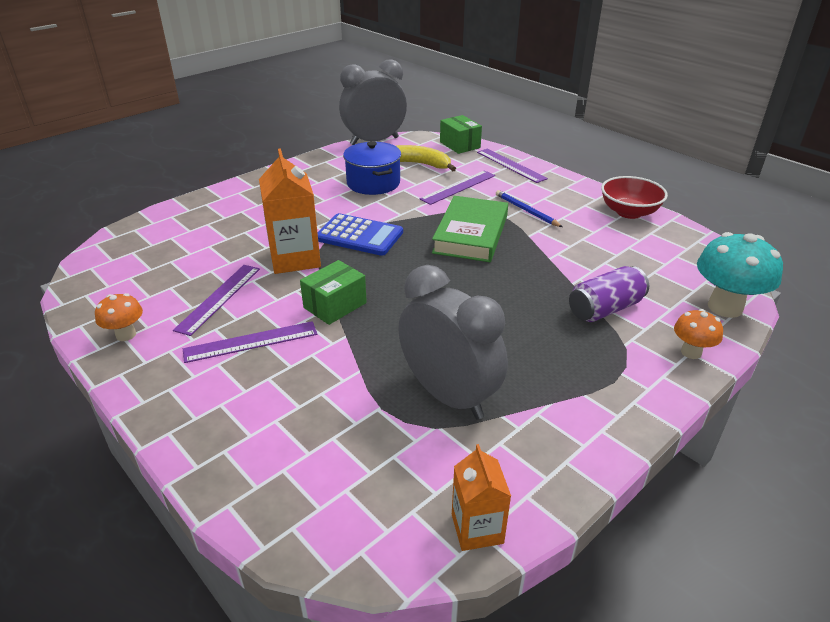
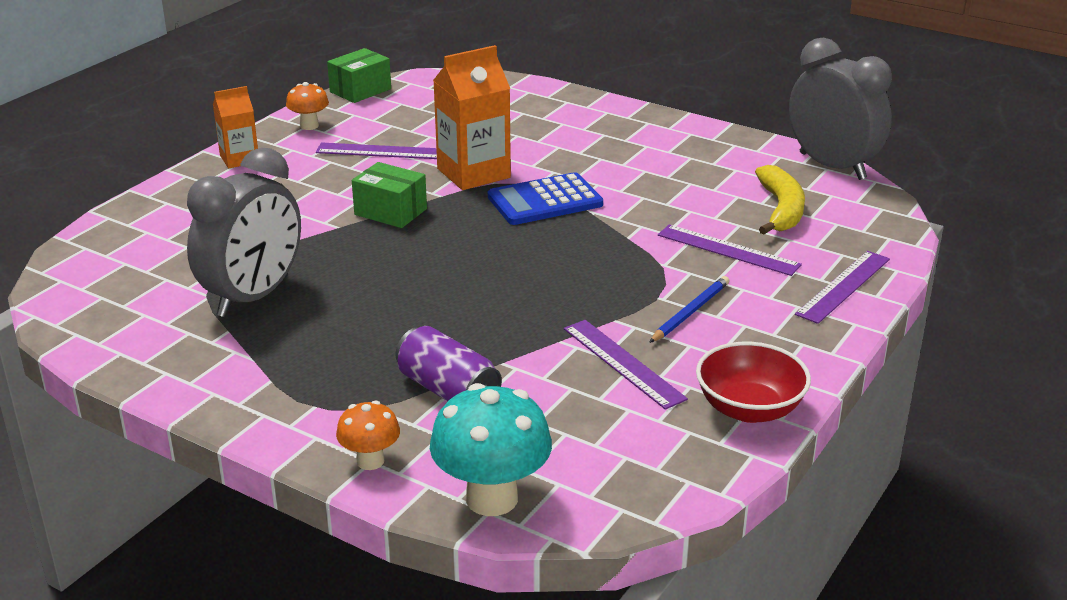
camera: 75 degrees right, 5 degrees down
(251, 342) = (314, 182): purple ruler -> purple ruler (623, 363)
(359, 236) = (545, 201): blue calculator -> blue calculator turned 60 degrees clockwise
(373, 183) = (693, 187): blue pot -> none
(460, 145) = (884, 234): green box -> green box (360, 90)
(470, 234) = (592, 274): green book -> none
(477, 528) = (82, 330): orange carton -> orange carton (239, 159)

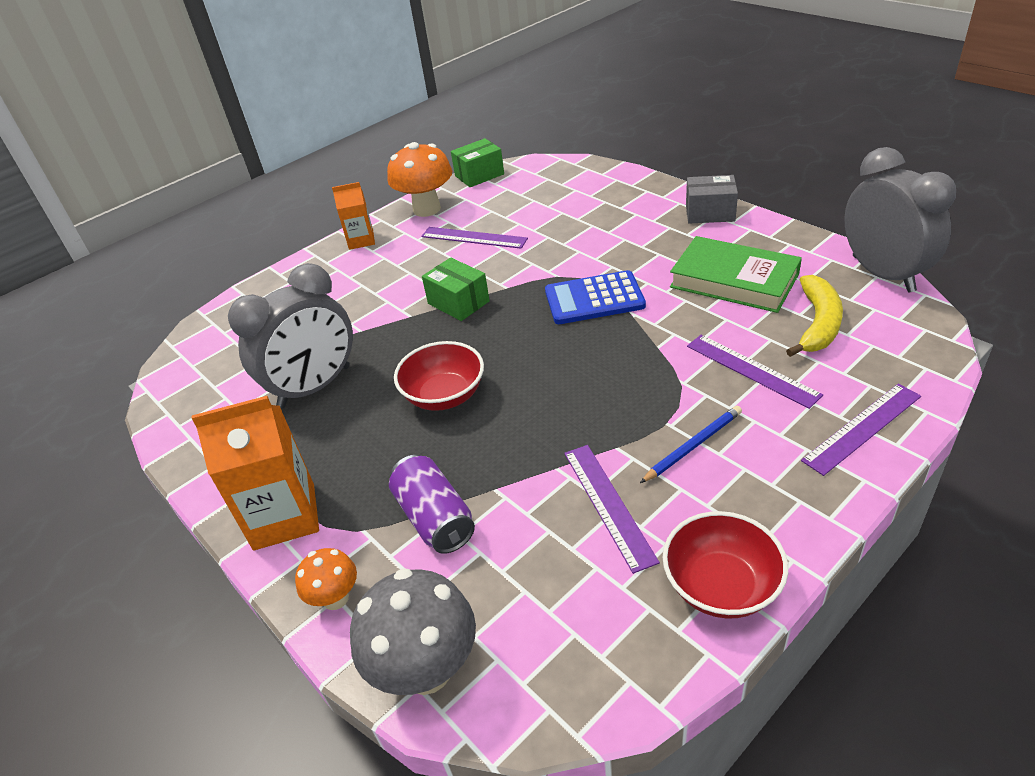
camera: 20 degrees right, 10 degrees up
(309, 126) = (427, 209): orange mushroom -> orange mushroom, size x1.83
(412, 293) = (444, 395): none -> red bowl
(473, 173) = (542, 264): orange carton -> orange carton (284, 516)
(492, 498) = (427, 669): turquoise mushroom -> grey mushroom
(643, 120) = (710, 213): none -> grey box
(687, 178) = (734, 281): none -> green book

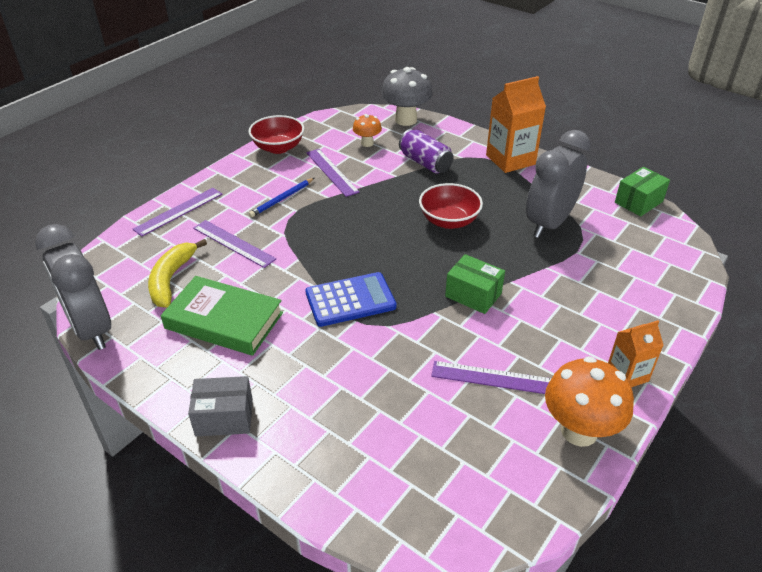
camera: 165 degrees right, 0 degrees up
(336, 598) = (459, 135): orange mushroom -> orange mushroom (367, 143)
(479, 175) = (541, 512): green box -> green box (638, 202)

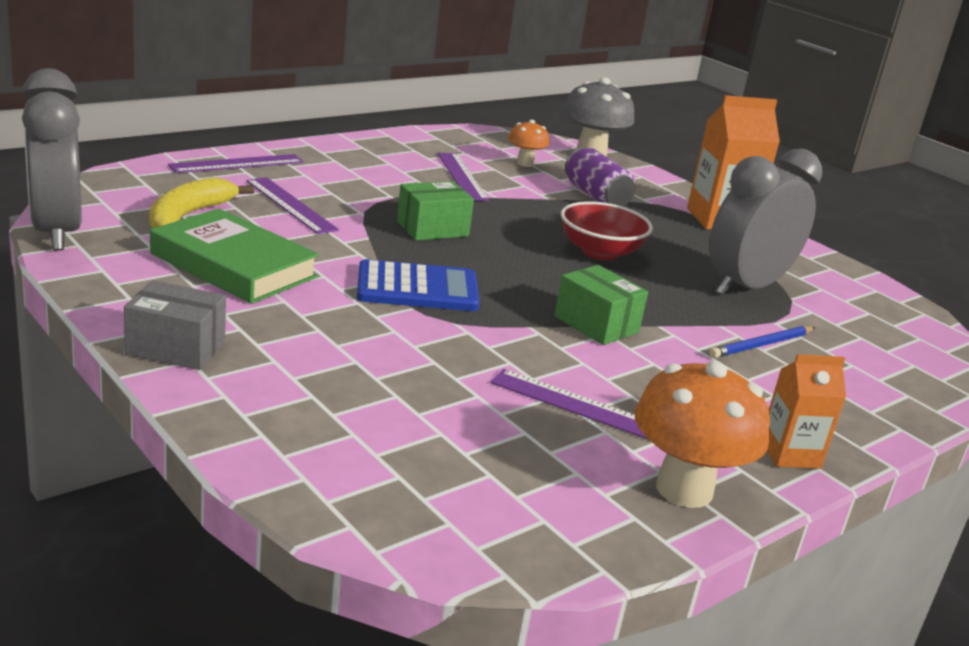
camera: 10 degrees right, 15 degrees down
(278, 148) = (402, 142): red bowl -> none
(282, 199) = (379, 183): blue pencil -> blue pencil (761, 345)
(638, 202) = (893, 298): green box -> green box (432, 229)

